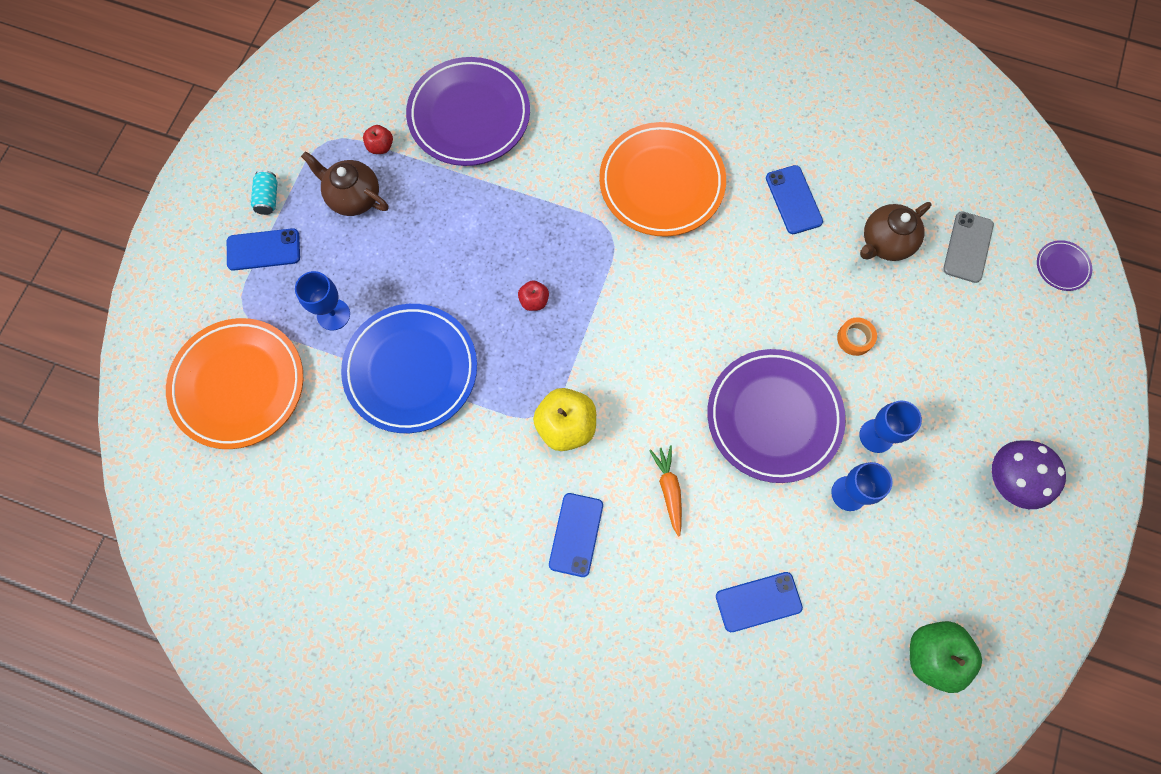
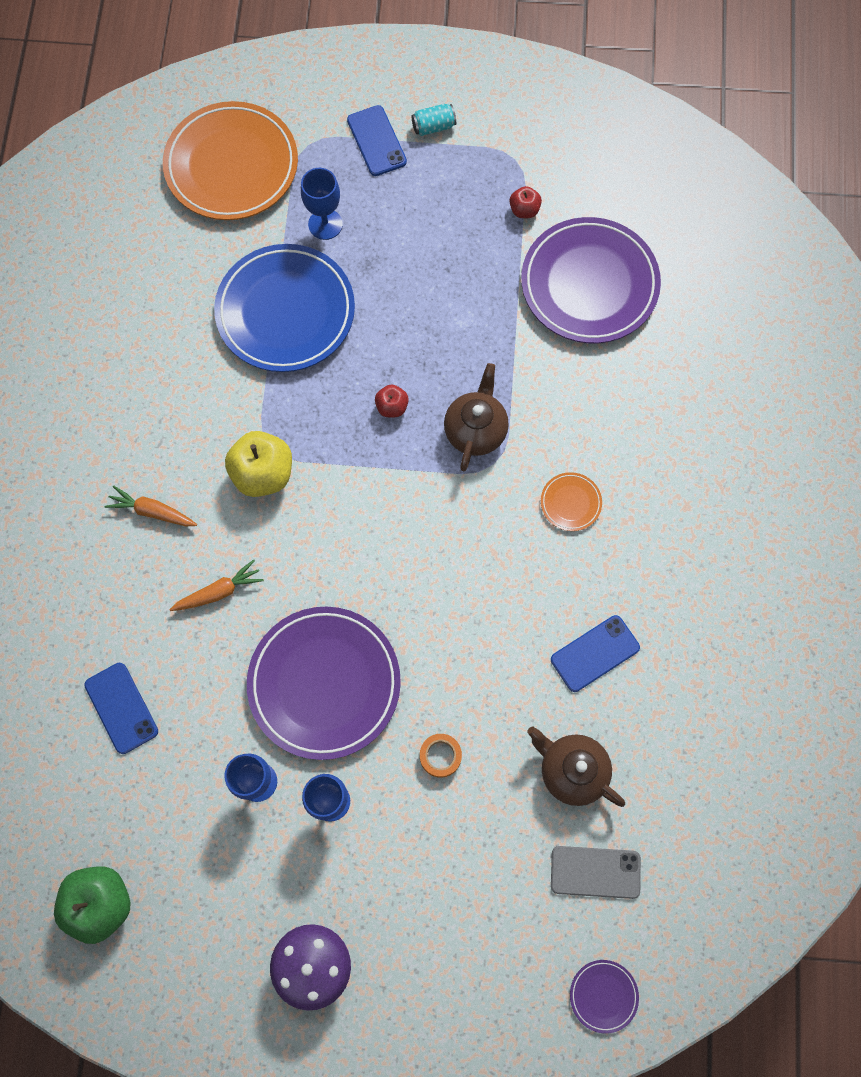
camera: 75 degrees right, 0 degrees up
(353, 197) = (458, 203): brown teapot -> brown teapot (475, 430)
(576, 534) = (153, 511): blue phone -> orange carrot
(661, 183) = (570, 503): orange plate -> orange plate, size x0.42

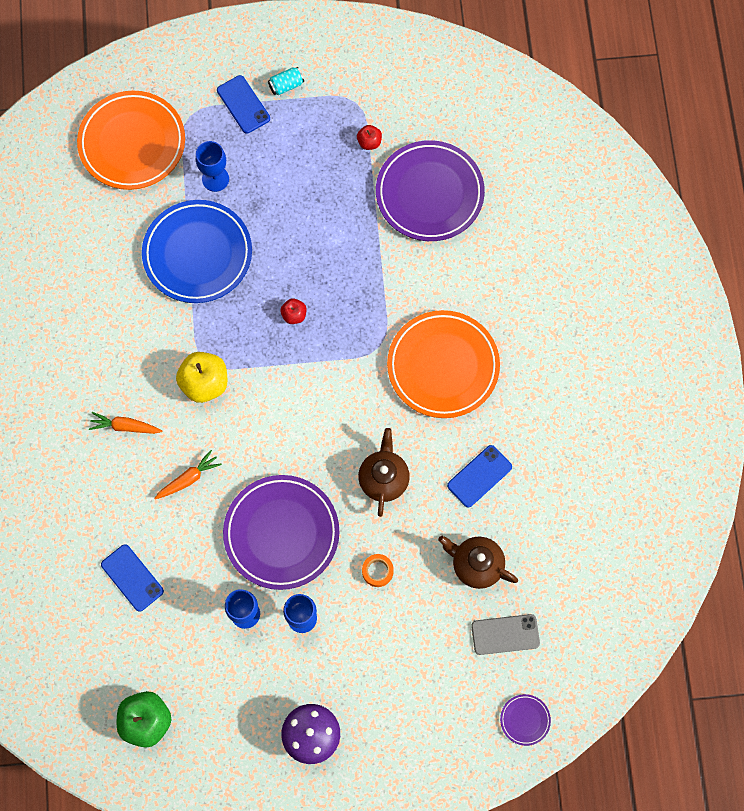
camera: 10 degrees left, 0 degrees up
(475, 430) = (361, 322): brown teapot -> brown teapot (383, 479)
(570, 503) = (443, 366): orange plate -> orange plate, size x2.38

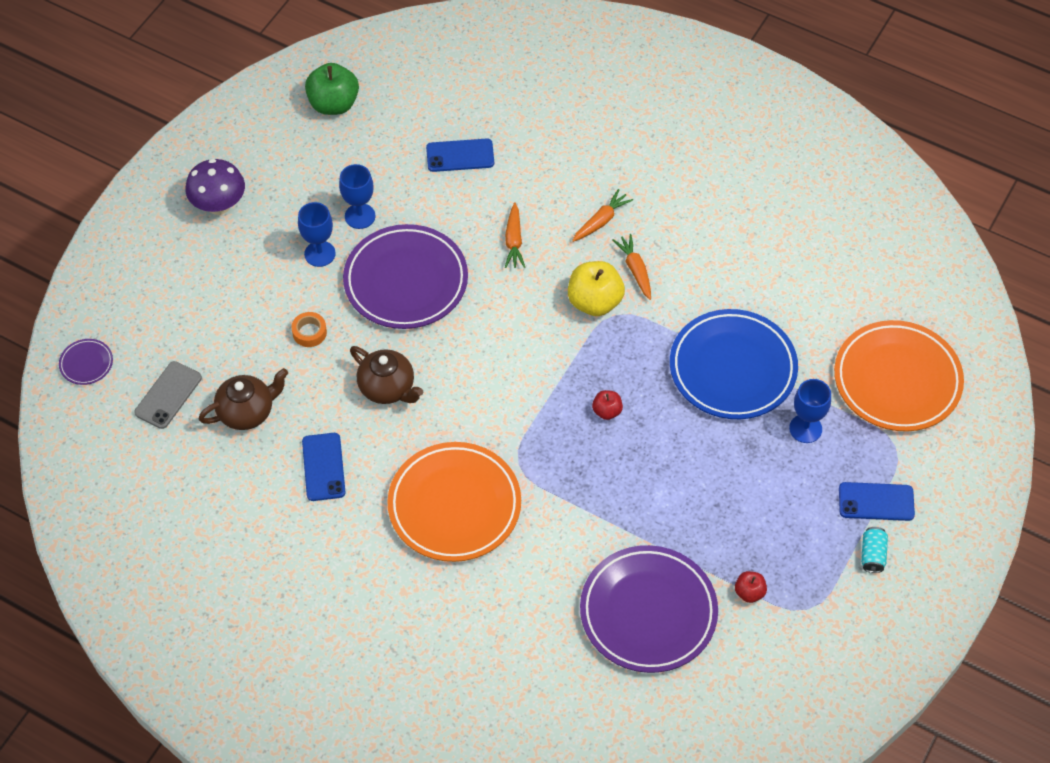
camera: 125 degrees right, 15 degrees down
(155, 372) = (635, 270): none -> orange carrot

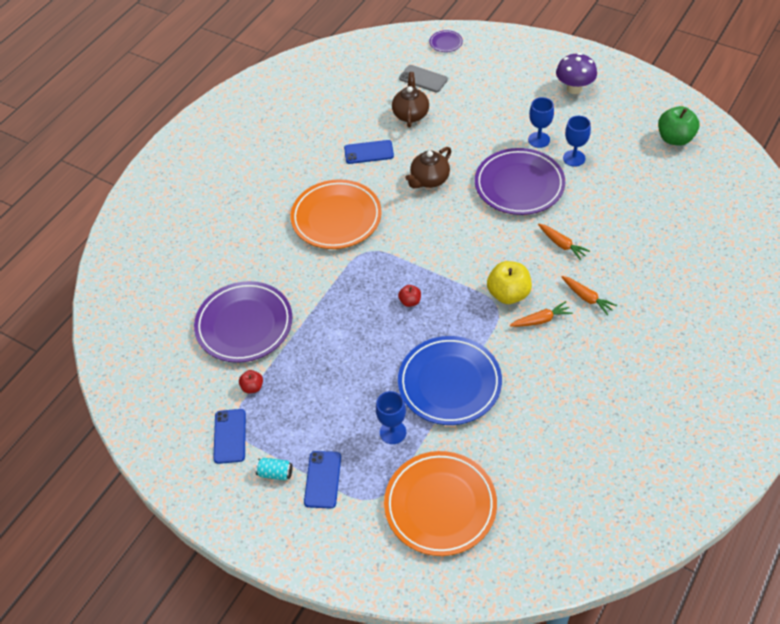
camera: 95 degrees right, 5 degrees down
(247, 412) = (411, 114): brown teapot -> brown teapot turned 150 degrees counterclockwise
(309, 332) = (473, 139): orange tape -> none
(460, 155) = (638, 210): blue phone -> blue phone (230, 436)
(514, 240) = (561, 244): orange carrot -> orange carrot turned 135 degrees counterclockwise

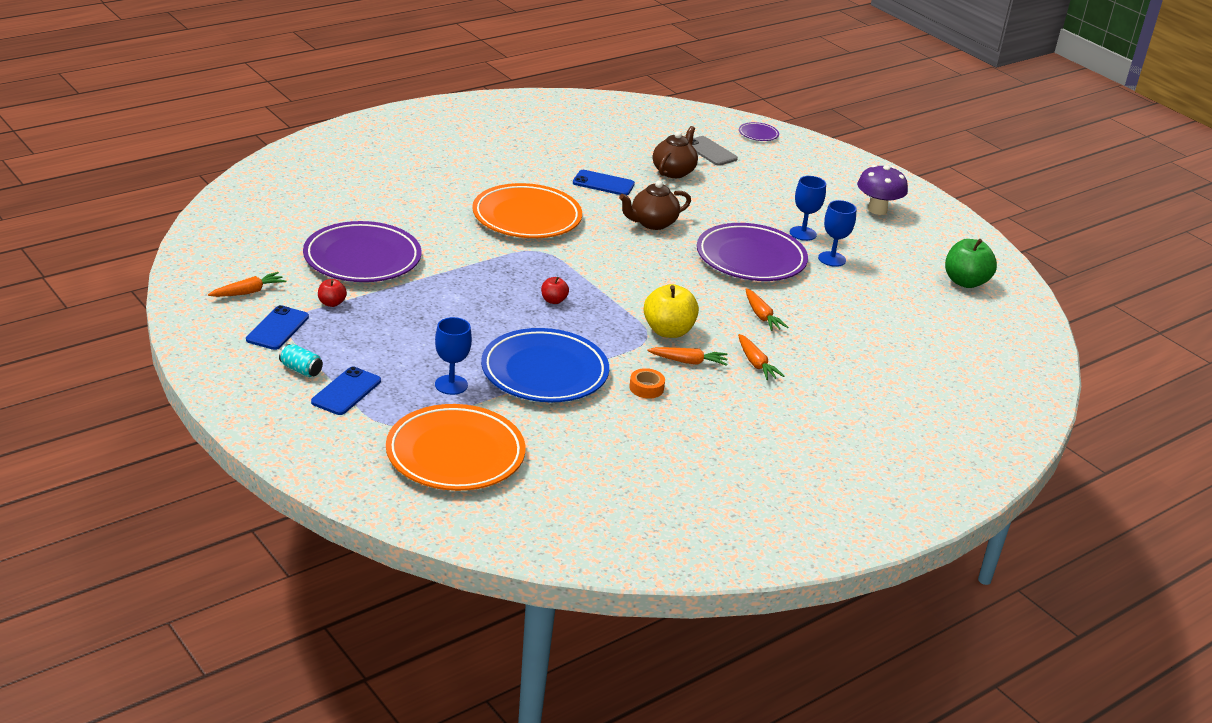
camera: 15 degrees right, 20 degrees down
(182, 407) = (248, 292): none -> orange carrot
(529, 363) = (646, 388): none -> orange tape

